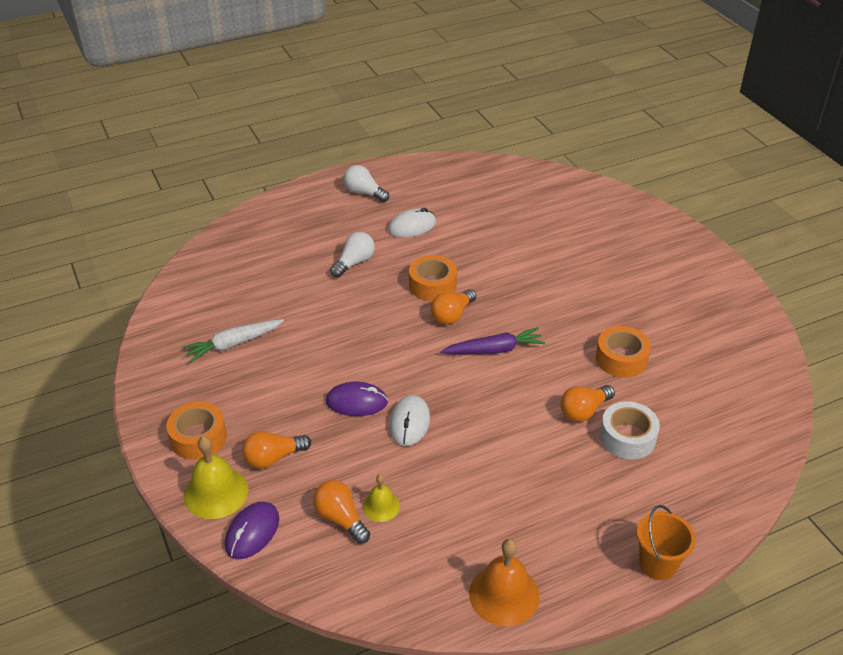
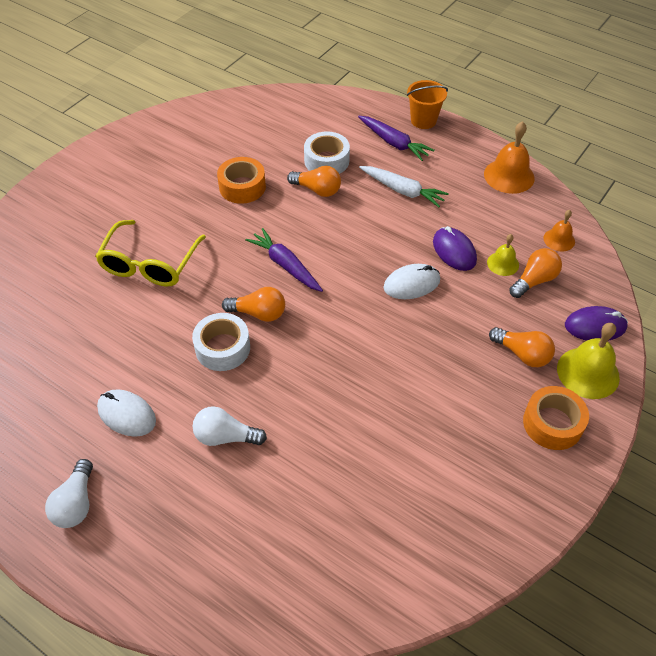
camera: 120 degrees left, 10 degrees up
(233, 344) = (426, 474): white carrot -> white carrot (402, 191)
(341, 518) = (534, 281): orange light bulb -> orange light bulb turned 150 degrees counterclockwise
(356, 402) = (418, 330): purple mouse -> purple mouse (454, 251)
(375, 578) = (559, 239): none -> orange bell
(432, 285) = (222, 348): orange tape -> white tape
(554, 274) = (150, 263): none -> yellow glasses
(627, 511) = (394, 143): none -> purple carrot

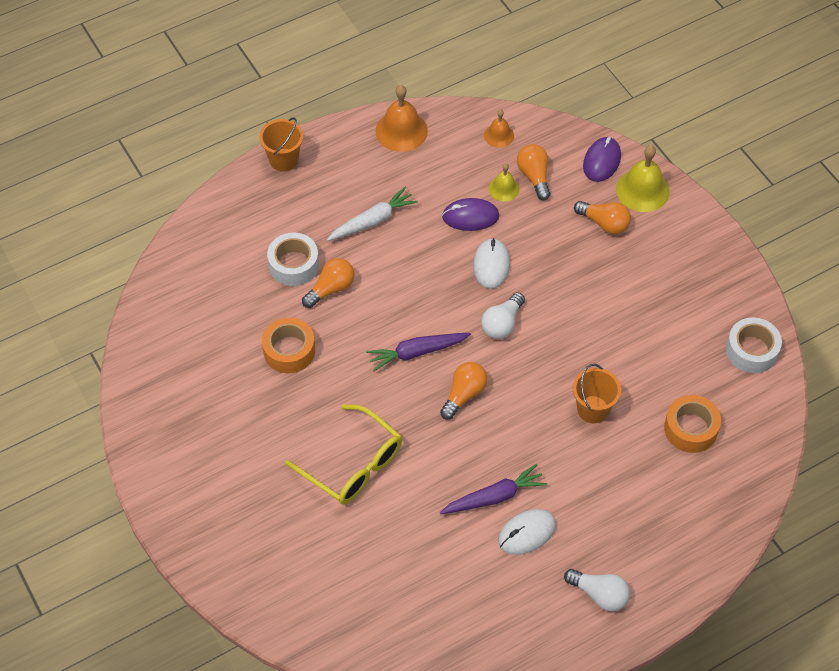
camera: 65 degrees left, 5 degrees up
(222, 348) = (490, 436): white tape -> white tape (751, 350)
(226, 436) = (585, 464): white light bulb -> white light bulb (502, 324)
(294, 421) = (593, 409): none -> orange bucket
(394, 143) = (302, 198): purple carrot -> purple carrot (494, 497)
(522, 354) = (604, 223): orange light bulb -> orange light bulb turned 60 degrees clockwise
(552, 423) = (676, 237): orange tape -> orange tape (690, 429)

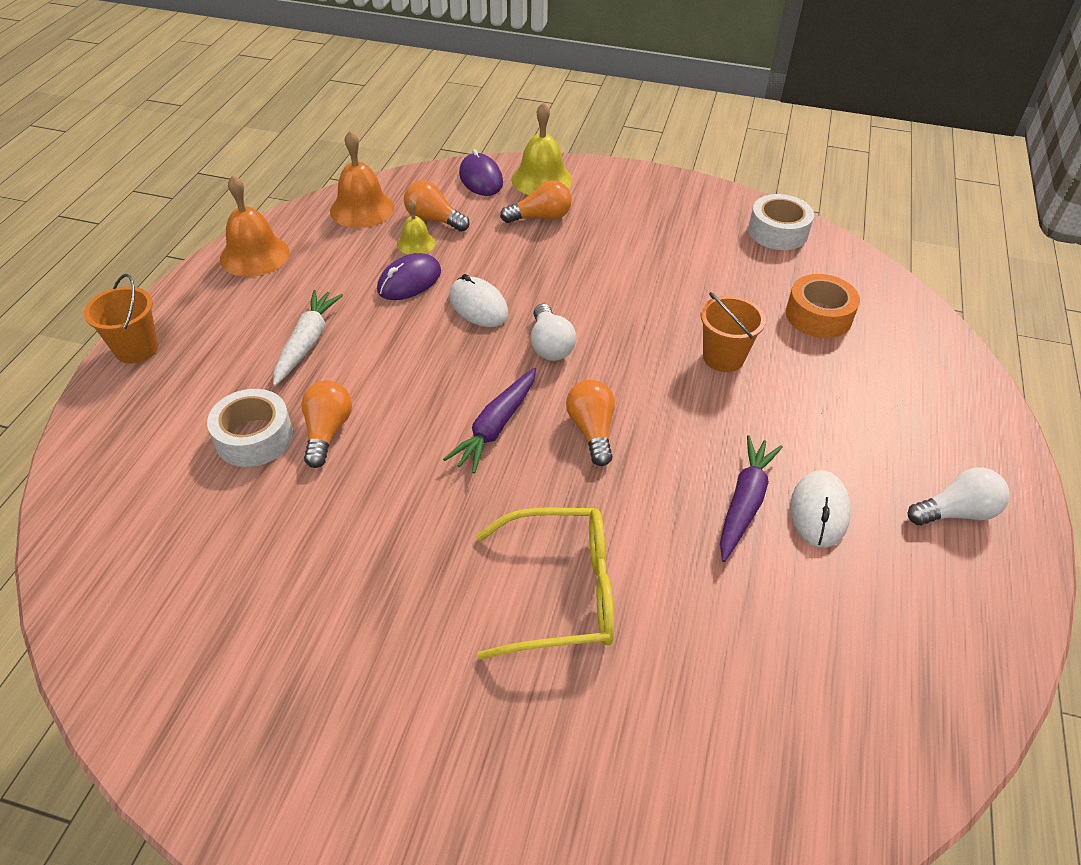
camera: 45 degrees left, 10 degrees down
(289, 351) = (343, 528): orange tape -> none
(499, 135) = (362, 209): orange bell -> orange bell, size x1.73

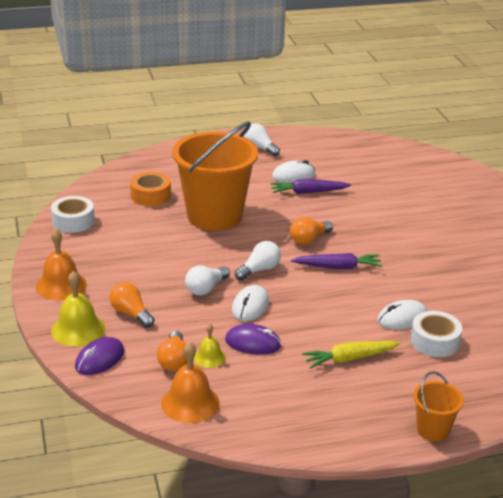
camera: 120 degrees left, 15 degrees down
(254, 255) = (294, 430): orange bell -> orange bell (61, 285)
(307, 342) = (349, 358): white carrot -> yellow carrot
(327, 432) = (402, 318): orange light bulb -> white mouse
(544, 285) = (206, 288): none -> white light bulb
(559, 592) = (406, 222): yellow glasses -> none
(723, 358) = (214, 216): orange bucket -> orange bucket, size x2.24

